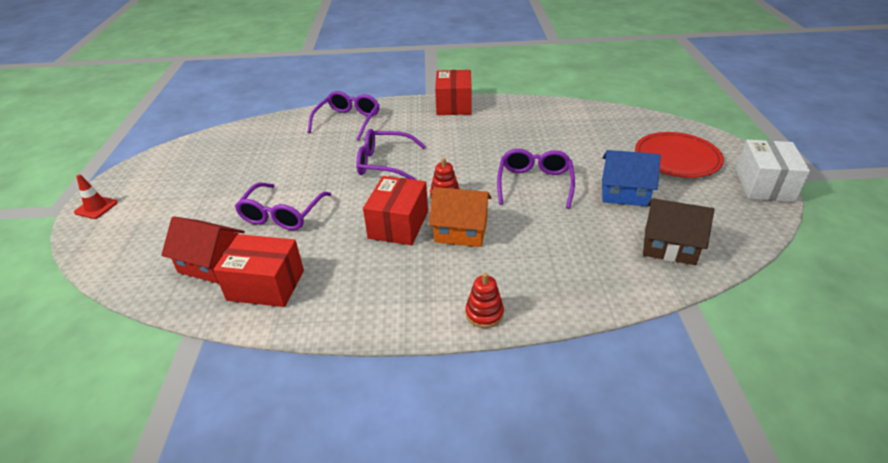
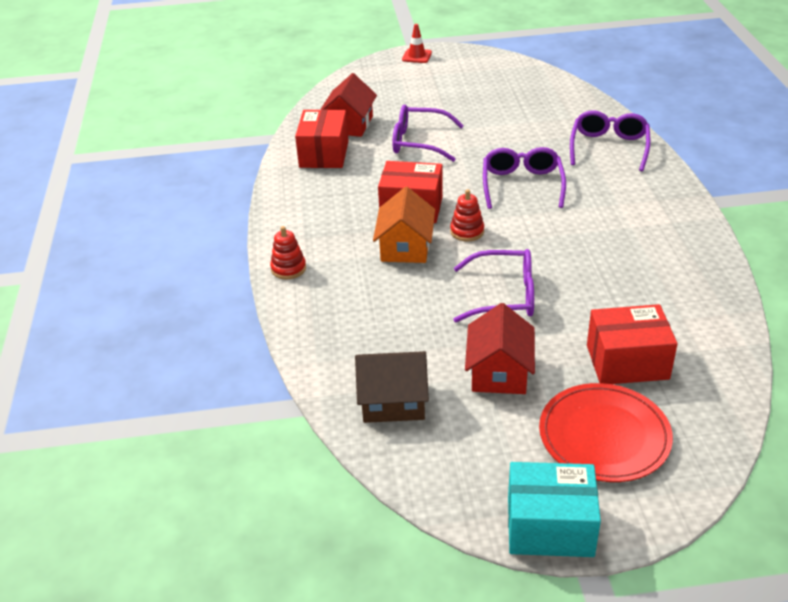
camera: 85 degrees right, 0 degrees up
(348, 121) = (609, 147): purple glasses -> purple glasses turned 90 degrees counterclockwise
(454, 105) = (686, 220): red box -> red box (627, 362)
(624, 193) = (499, 372): blue house -> red house
(669, 246) = (393, 401): brown house -> brown house turned 75 degrees clockwise
(764, 185) = (550, 526): white box -> turquoise box

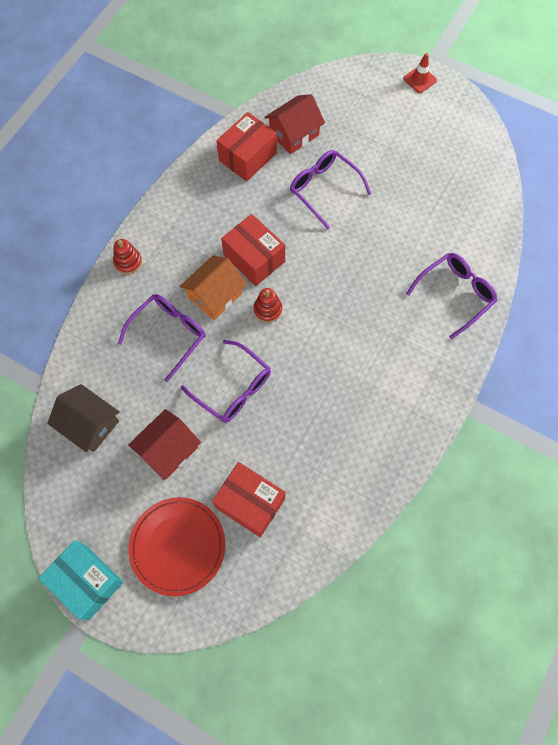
camera: 35 degrees right, 30 degrees up
(522, 185) = (350, 289): purple glasses -> purple glasses (169, 334)

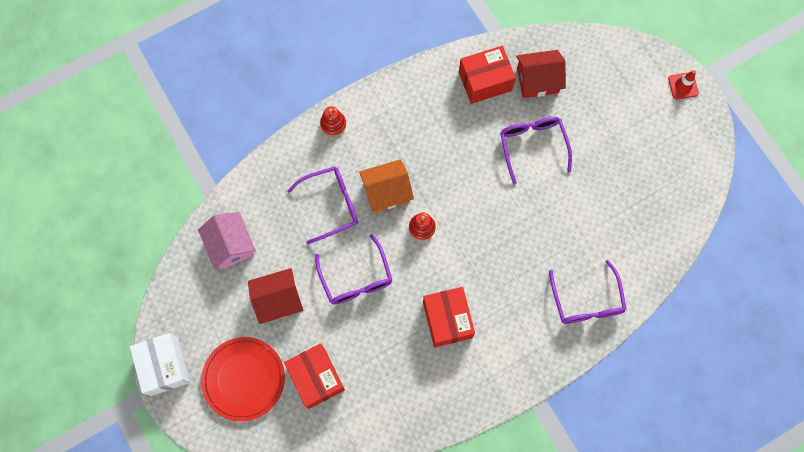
camera: 30 degrees right, 5 degrees up
(87, 581) = (164, 366): turquoise box -> white box
(90, 424) = (230, 245): brown house -> pink house
(254, 258) = (437, 177): red box -> red box (447, 320)
(455, 294) = (586, 301): purple glasses -> purple glasses turned 90 degrees clockwise

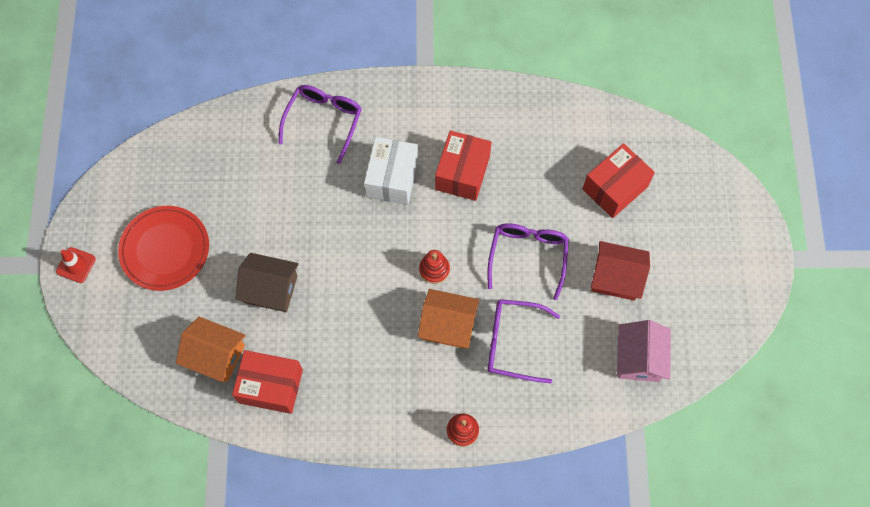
camera: 150 degrees left, 5 degrees down
(164, 366) = (759, 274): white box -> white box (392, 178)
(244, 379) = (685, 222): red plate -> red plate (165, 249)
(316, 378) = (615, 188): red box -> red box turned 45 degrees clockwise
(532, 146) = (271, 289): purple glasses -> brown house
(537, 80) = (216, 355): red house -> orange house

